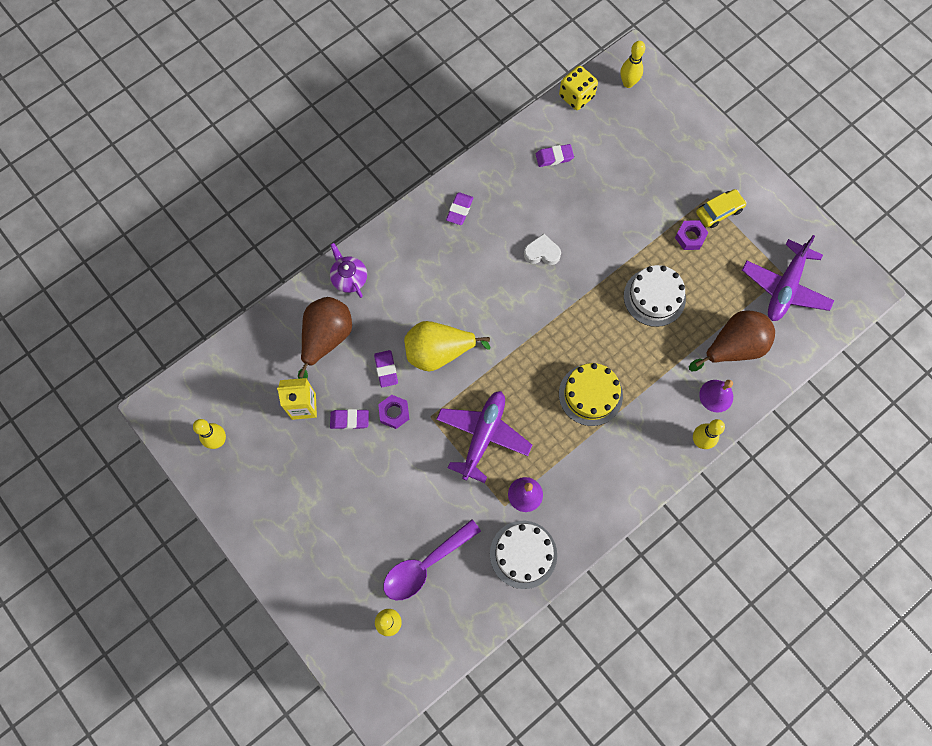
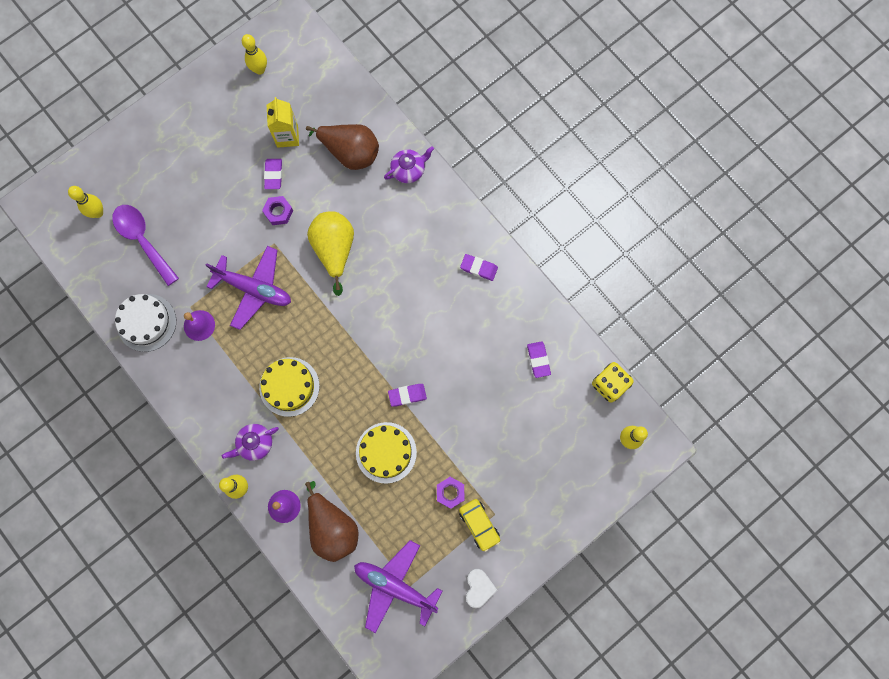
camera: 90 degrees right, 5 degrees up
(386, 369) = (319, 204): purple eraser -> purple eraser (407, 395)
(542, 253) = (433, 345): white heart -> white heart (479, 588)
(653, 428) = (255, 443): none -> purple teapot
(654, 297) = (386, 452): white cake -> yellow cake

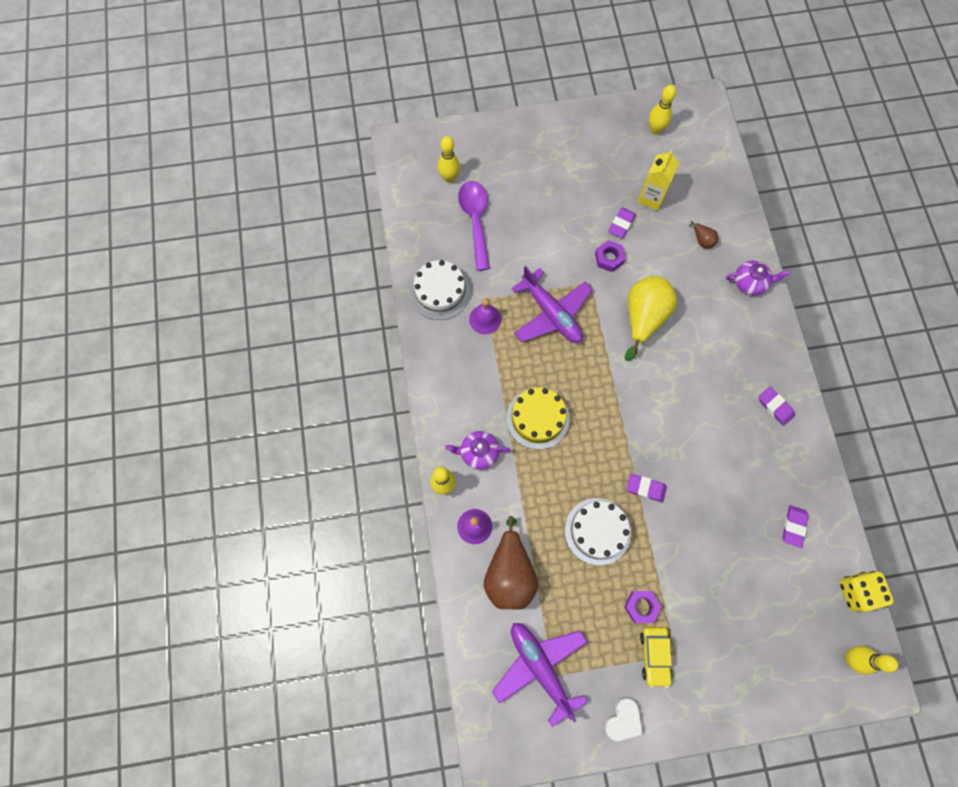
camera: 30 degrees right, 5 degrees down
(350, 152) = (702, 240): brown pear -> brown pear, size x0.44
(386, 452) = (597, 531): yellow cake -> white cake

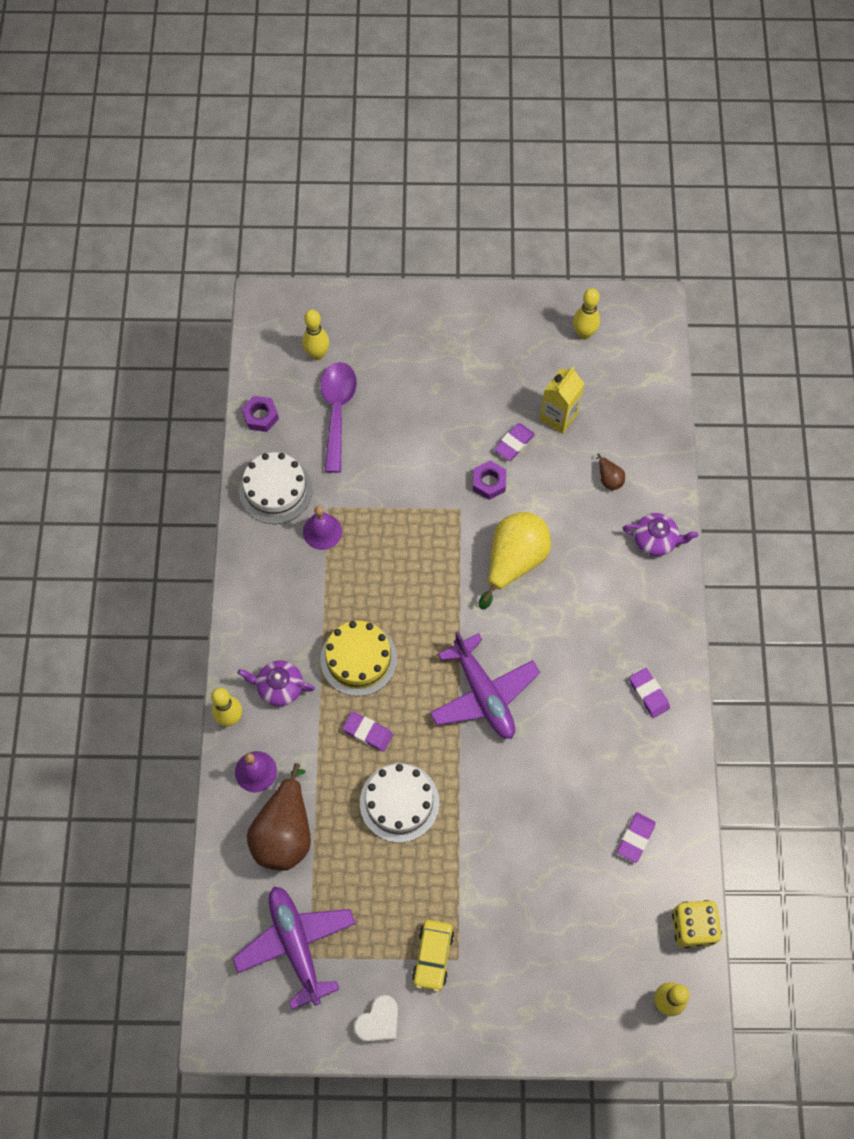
camera: 10 degrees right, 5 degrees down
(551, 313) = (403, 538): purple plane -> purple plane (483, 694)
(641, 606) = (430, 898): purple nut -> purple nut (261, 416)
(645, 488) = (468, 763): purple eraser -> purple eraser (367, 732)

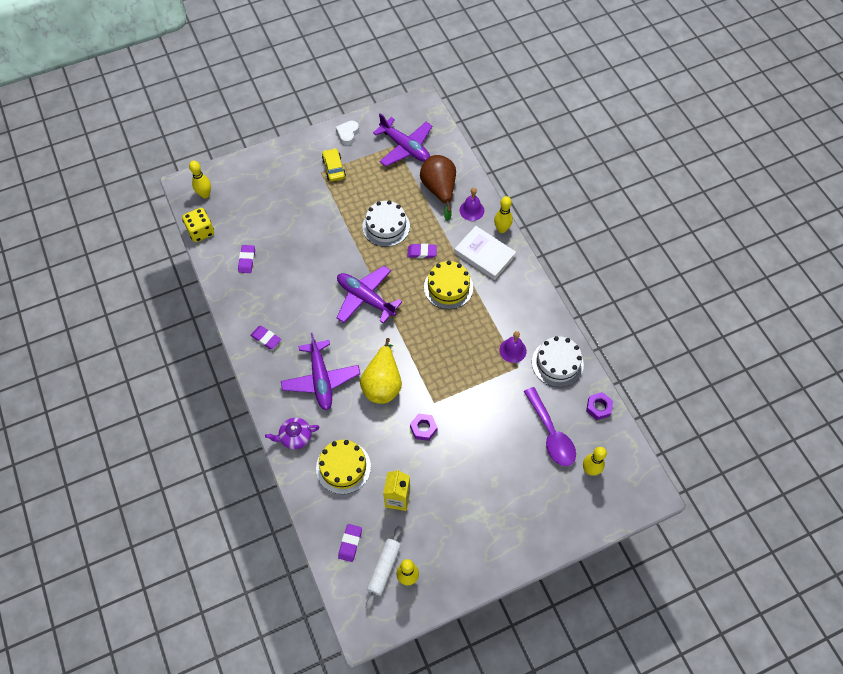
camera: 155 degrees right, 5 degrees down
(279, 687) = (484, 255): purple teapot -> white book
(514, 443) = (419, 464): purple eraser -> purple eraser (350, 543)
(593, 601) = (321, 379): none -> purple plane
(606, 353) = (384, 568): none -> white rolling pin
(609, 478) = (343, 467): brown pear -> yellow cake

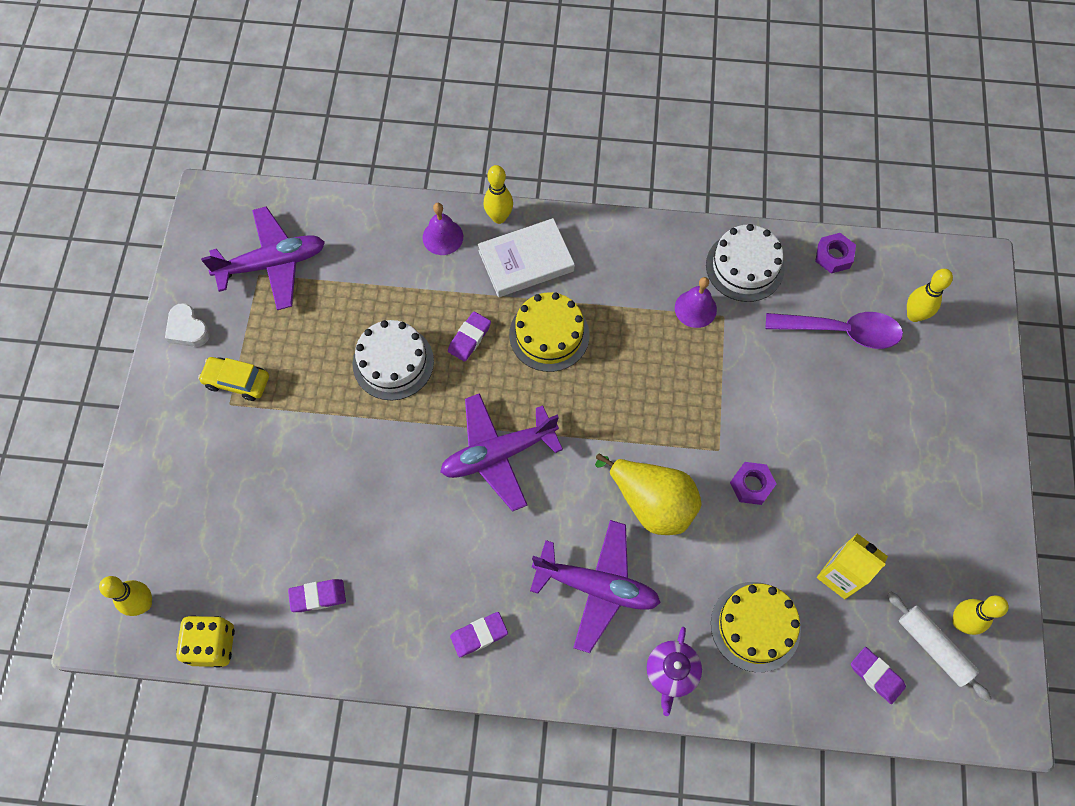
camera: 60 degrees left, 5 degrees up
(247, 260) = (318, 596): purple eraser -> purple eraser turned 45 degrees counterclockwise
(439, 190) = (379, 259): brown pear -> none

